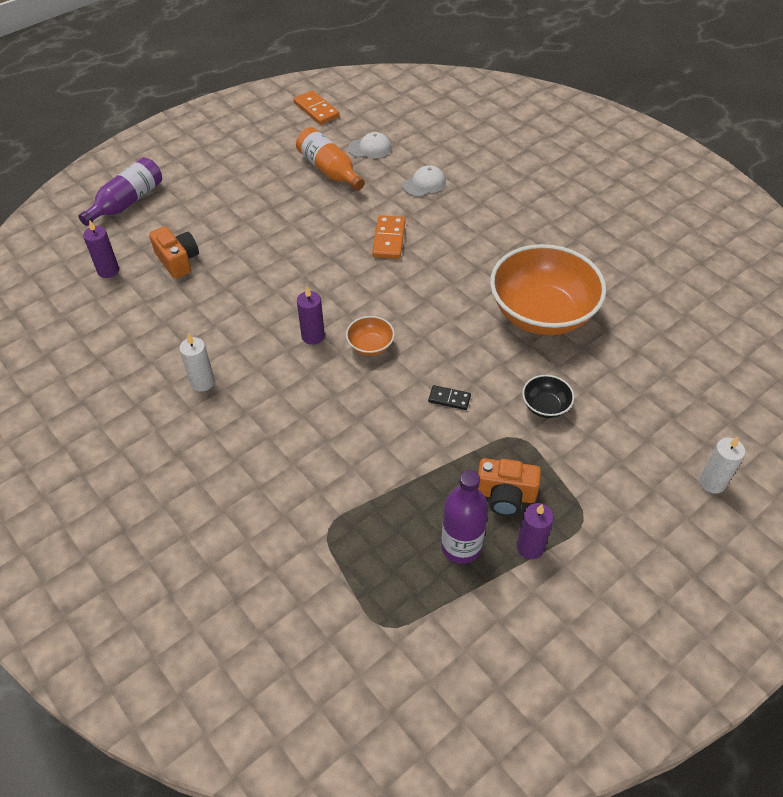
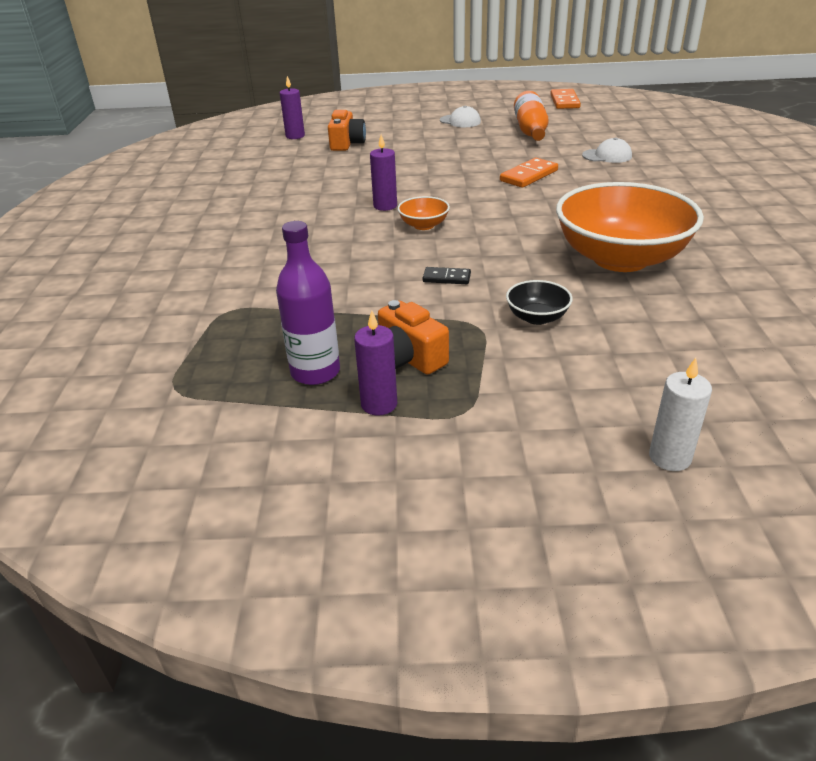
camera: 40 degrees right, 15 degrees down
(127, 202) = (356, 111): purple bottle -> none
(202, 382) = (269, 202): white candle -> none
(370, 148) = (583, 128): white cap -> white cap (460, 121)
(449, 399) = (446, 278): black domino -> black domino turned 45 degrees counterclockwise

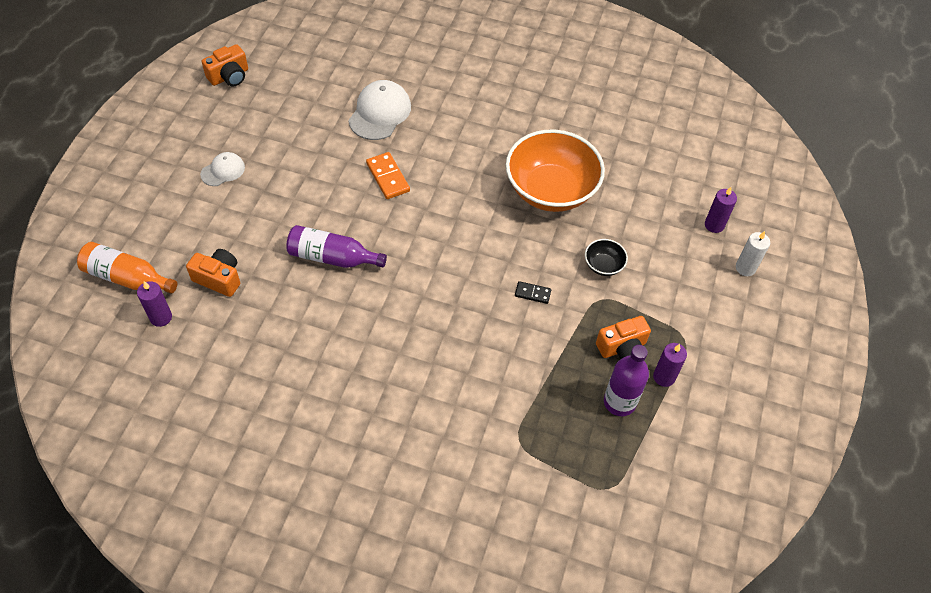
camera: 75 degrees left, 20 degrees up
(385, 206) = (390, 292): purple candle -> purple candle (714, 225)
(405, 175) = (332, 257): none -> purple bottle
(424, 225) = (442, 278): orange bowl -> none
(446, 278) = (532, 293): black domino -> black domino turned 75 degrees clockwise
(530, 130) = (288, 133): orange bottle -> orange bottle (127, 277)
(564, 101) = (229, 76): orange domino -> orange camera
(607, 156) = (380, 113): white cap -> white cap, size x1.72

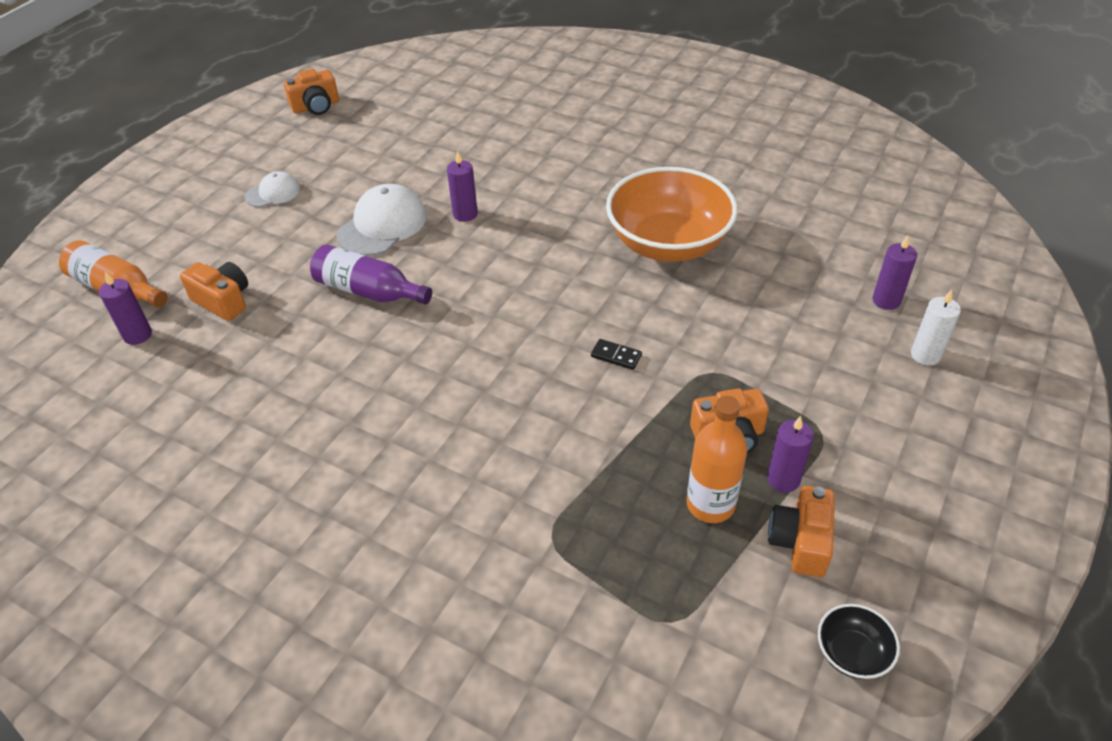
camera: 15 degrees right, 10 degrees down
(380, 113) = (476, 151): white cap -> white cap (382, 225)
(388, 177) = (465, 214): orange domino -> purple candle
(603, 265) = (721, 333): black bowl -> black bowl (852, 653)
(619, 402) = (710, 504): purple bottle -> orange bottle
(681, 421) = (800, 542): none -> orange camera

